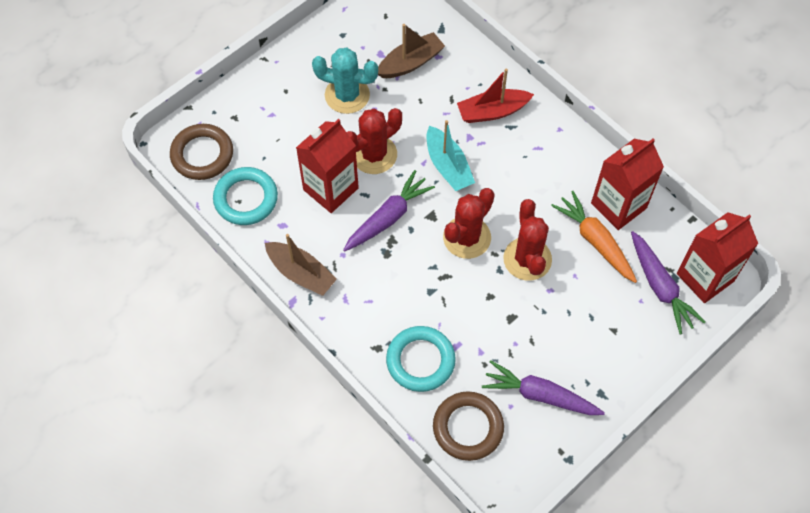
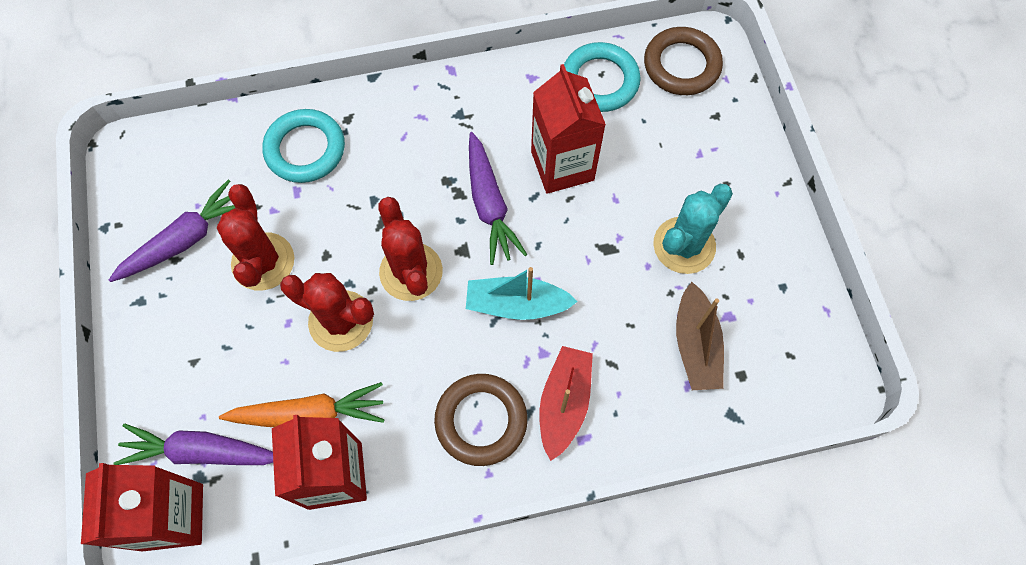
camera: 120 degrees right, 5 degrees up
(301, 273) = (477, 91): brown boat -> none
(374, 154) = (581, 232): red cactus -> red cactus (263, 262)
(468, 427) = (207, 154): brown ring -> brown ring (481, 420)

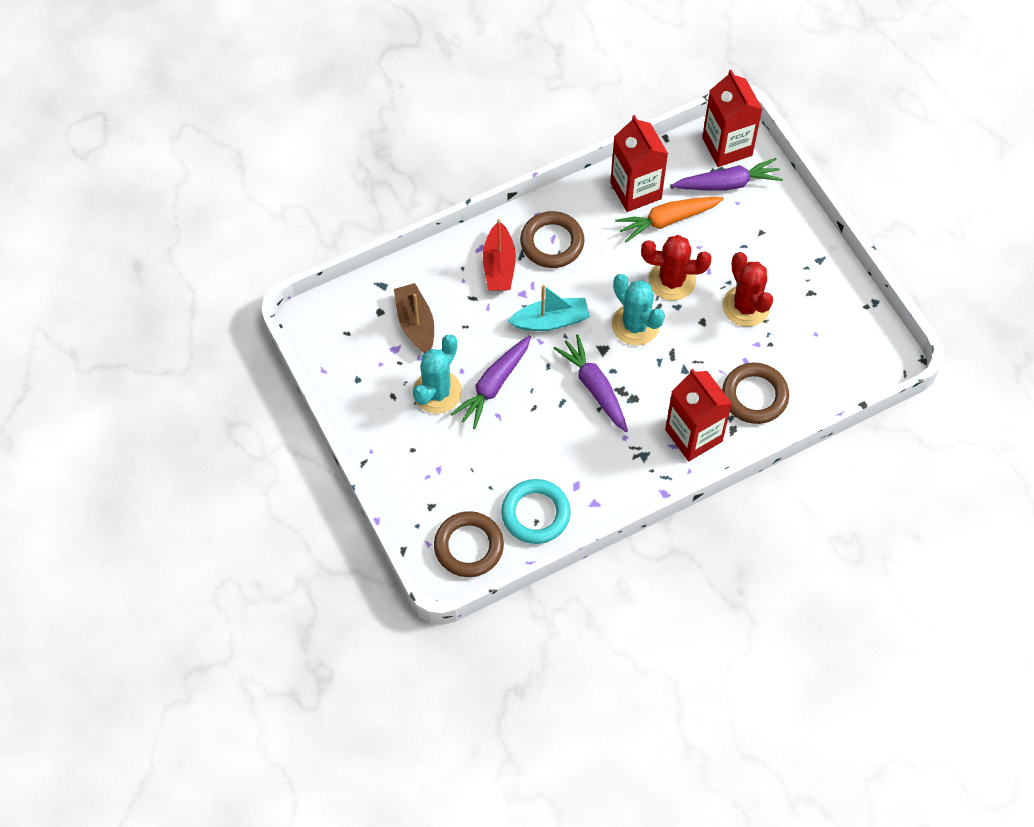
camera: 165 degrees right, 5 degrees down
(185, 239) = (810, 307): purple carrot -> purple carrot (494, 385)
(305, 149) = (754, 396): turquoise ring -> brown ring
(411, 272) = (635, 325): red cactus -> turquoise cactus
(562, 166) = (547, 432): red carton -> red carton (693, 435)

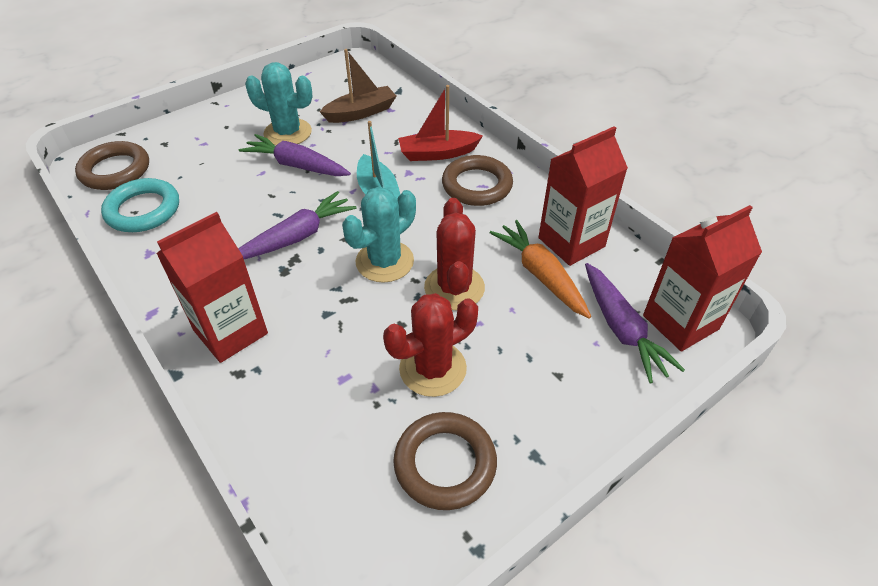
camera: 80 degrees right, 15 degrees down
(754, 396) = (290, 393): brown ring -> brown ring (445, 463)

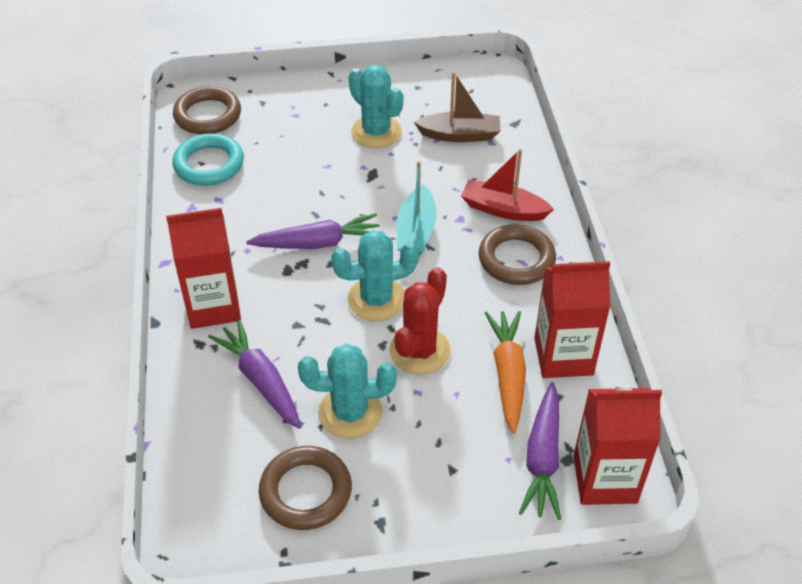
camera: 30 degrees right, 0 degrees up
(297, 165) = (362, 171): purple carrot -> purple carrot (261, 381)
(433, 369) = (350, 412): red cactus -> turquoise cactus

